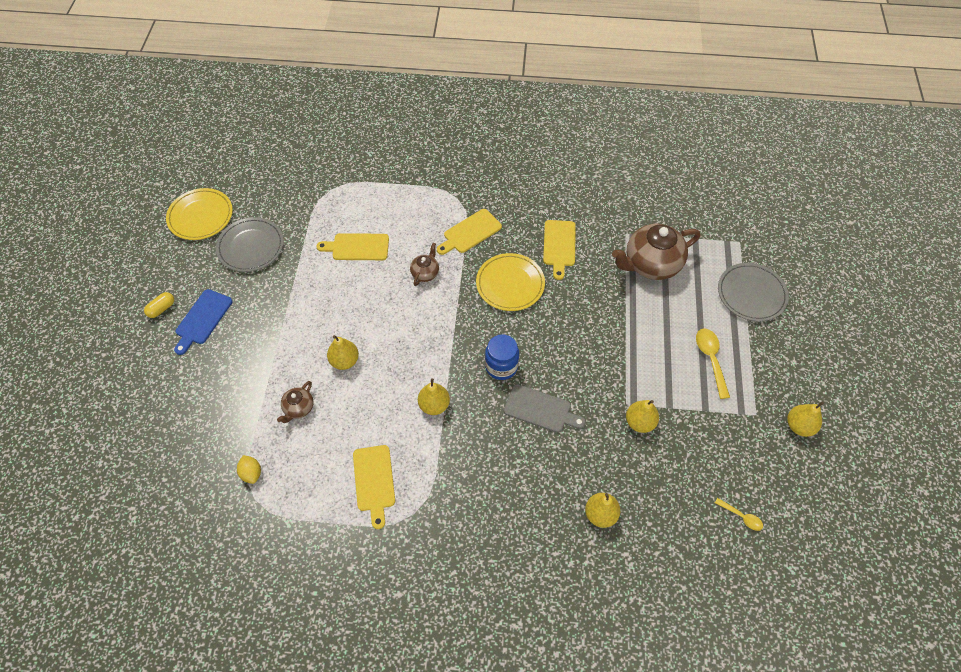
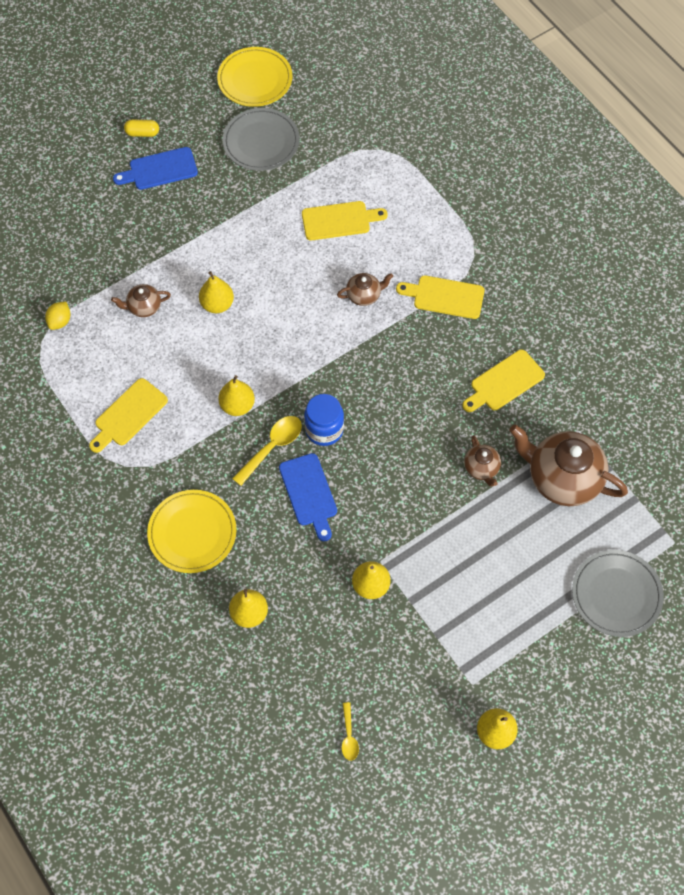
camera: 50 degrees right, 5 degrees up
(357, 247) = (339, 221): yellow cutting board -> yellow cutting board turned 120 degrees clockwise
(510, 284) = (419, 372): yellow plate -> yellow plate (192, 533)
(540, 410) = (309, 493): grey cutting board -> blue cutting board
(608, 300) = (482, 468): none -> brown teapot
(711, 359) = (499, 604): yellow spoon -> yellow spoon (272, 447)

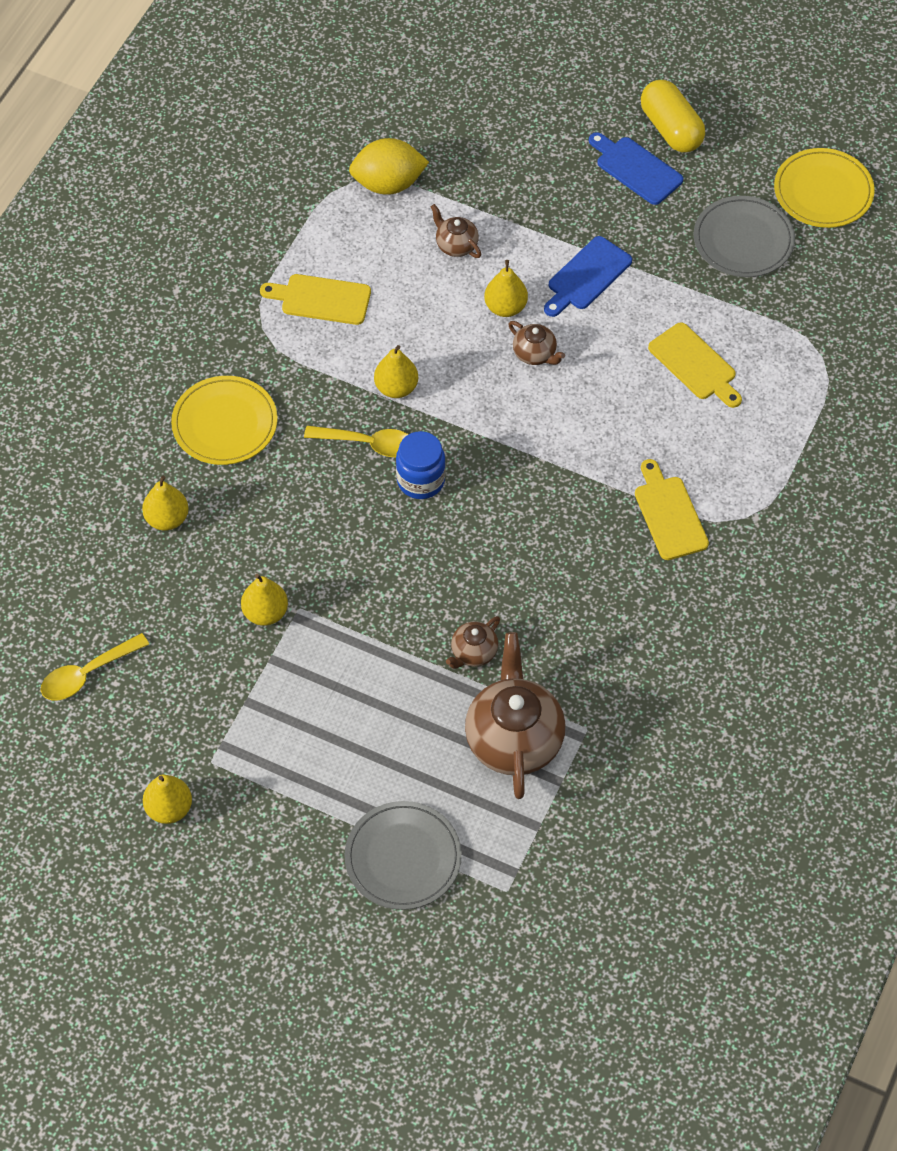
camera: 60 degrees right, 5 degrees down
(60, 321) = (388, 184): yellow lemon -> yellow lemon, size x1.93
(142, 133) = (671, 129): yellow capsule -> yellow capsule, size x1.94
(309, 493) = (336, 504): blue cutting board -> blue cutting board (586, 276)
(349, 736) = (87, 674): yellow spoon -> yellow spoon, size x1.71
(364, 295) = (615, 436): brown teapot -> brown teapot (535, 354)
(504, 382) = (598, 625): yellow cutting board -> none

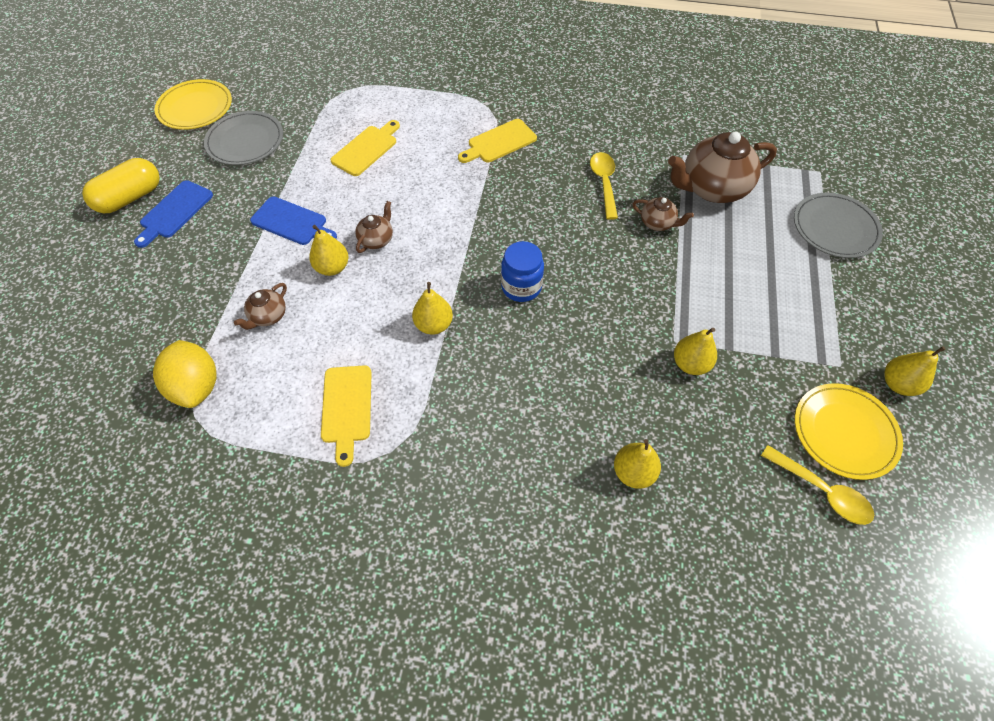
camera: 105 degrees left, 0 degrees up
(225, 423) = (511, 452): yellow plate -> yellow plate (844, 432)
(368, 444) = (497, 331): yellow spoon -> yellow spoon (604, 183)

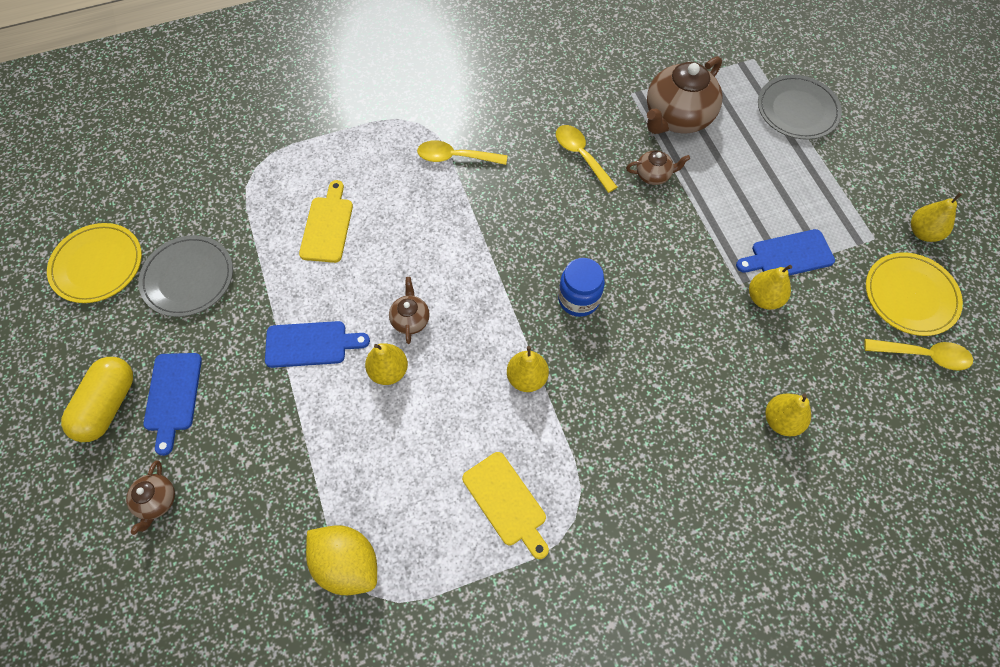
camera: 30 degrees left, 5 degrees up
(268, 316) = (363, 455): brown teapot -> brown teapot (157, 501)
(499, 142) = (455, 157): yellow cutting board -> yellow spoon
(740, 340) = (788, 255): none -> blue cutting board

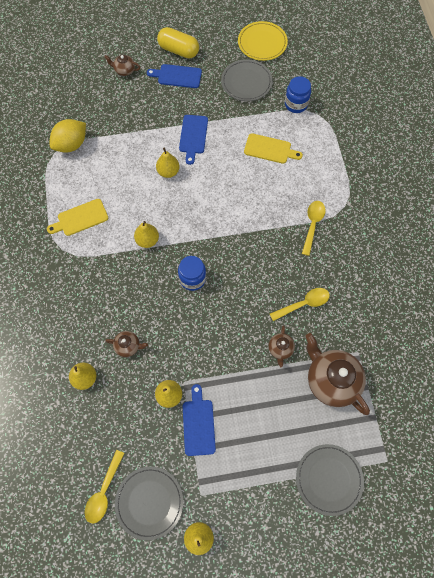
camera: 100 degrees right, 5 degrees up
(235, 200) = (296, 104): none -> blue jar
(410, 319) = (198, 186): brown teapot -> brown teapot (128, 346)
(910, 296) = (149, 502): yellow plate -> grey plate

